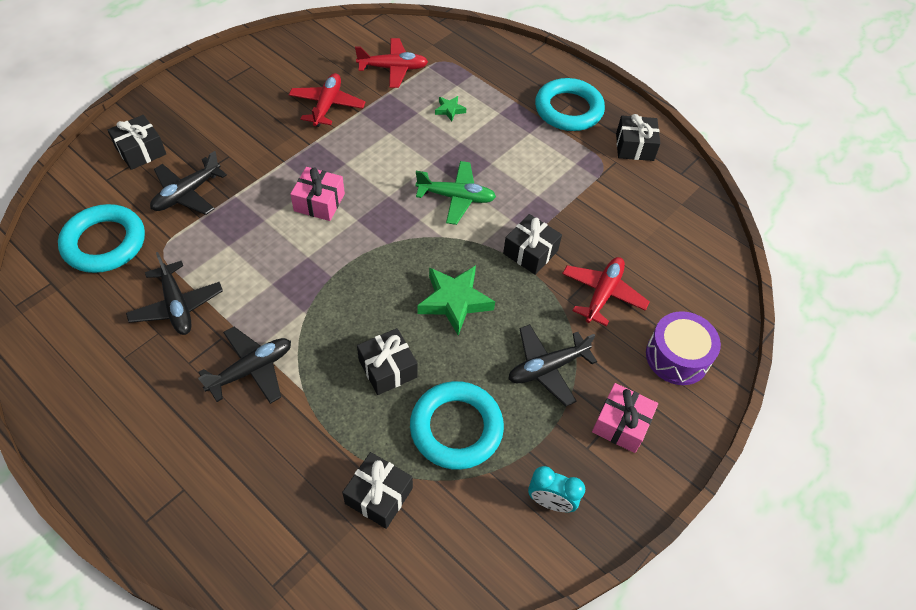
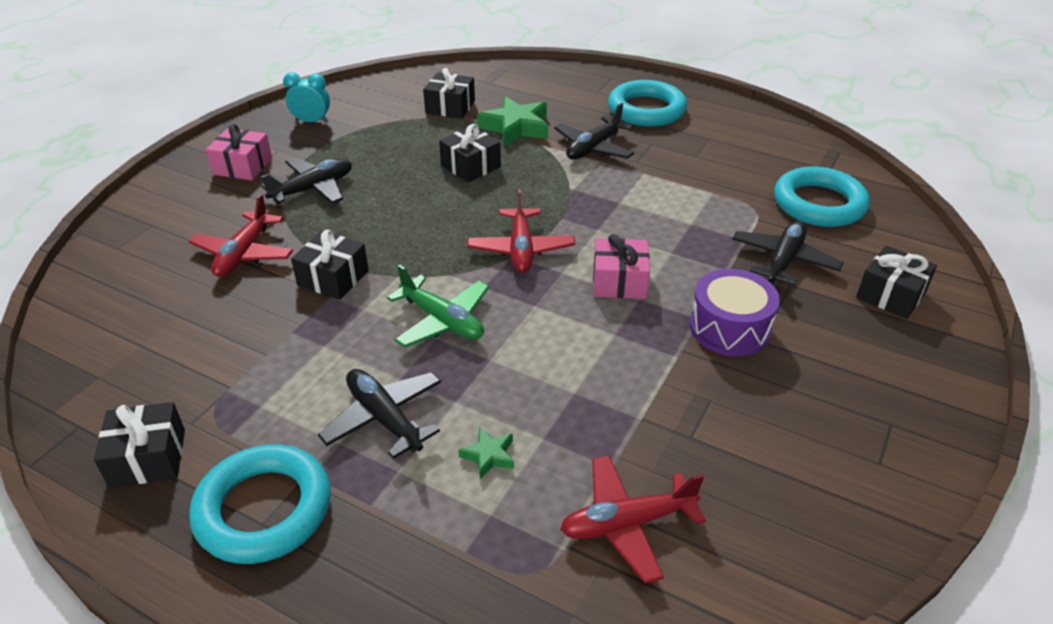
camera: 170 degrees right, 15 degrees down
(177, 305) = (697, 173): black plane -> black plane (384, 418)
(327, 105) = (697, 416): red plane -> red plane (521, 249)
(454, 301) = (418, 220): green star -> green star (516, 127)
(456, 197) = (442, 321): green plane -> green plane turned 135 degrees counterclockwise
(456, 428) = (396, 144): turquoise ring -> turquoise ring (646, 110)
(677, 357) = (169, 217): purple drum -> purple drum (729, 328)

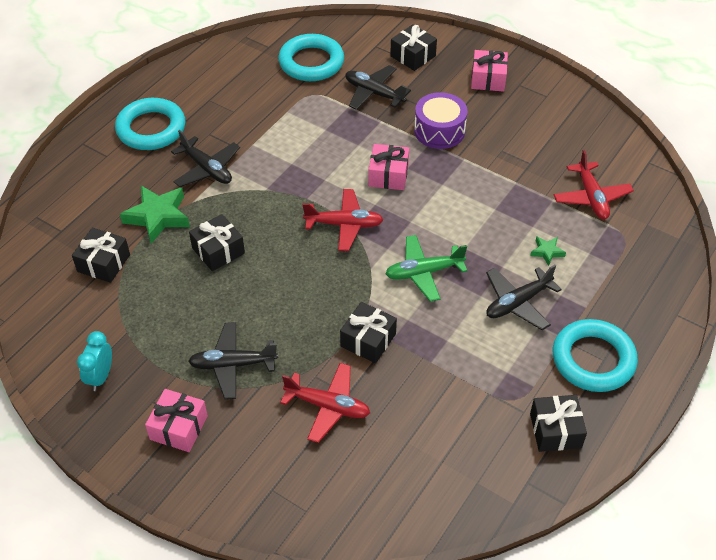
camera: 85 degrees left, 10 degrees up
(313, 189) = (233, 365): black plane -> black plane turned 60 degrees counterclockwise
(442, 321) = (424, 272): green plane -> green plane turned 150 degrees counterclockwise
(883, 382) = (488, 79): none -> pink gift

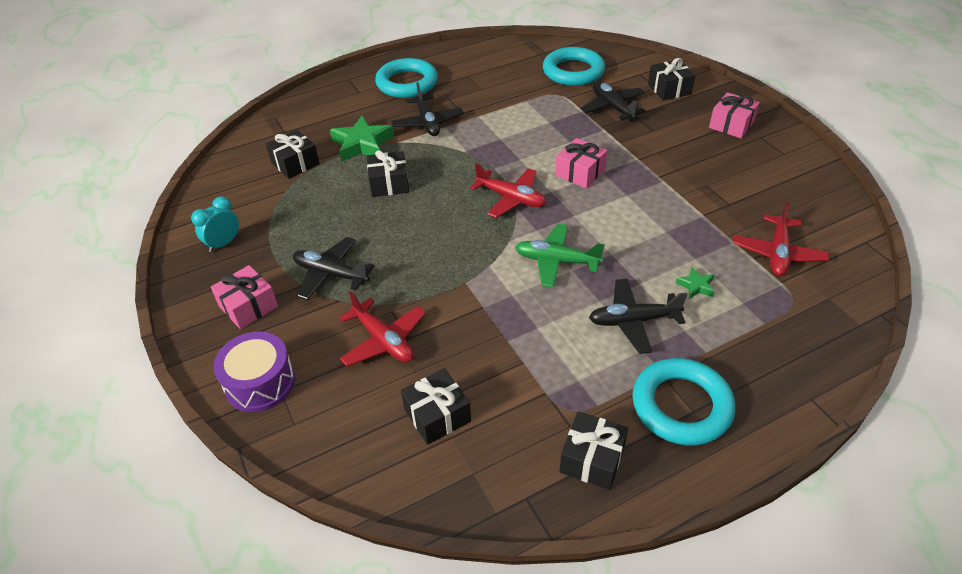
camera: 30 degrees right, 5 degrees down
(368, 340) = (462, 299): black gift -> black gift (437, 415)
(439, 131) = (654, 152): purple drum -> purple drum (260, 382)

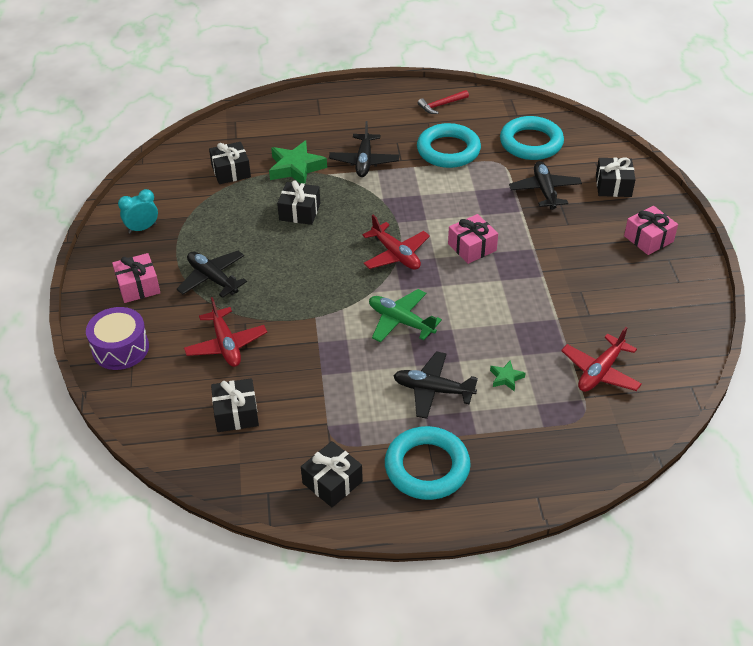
camera: 20 degrees right, 0 degrees up
(407, 83) = (367, 116): turquoise ring -> turquoise ring (448, 150)
(471, 59) = (441, 105): none -> red hammer

